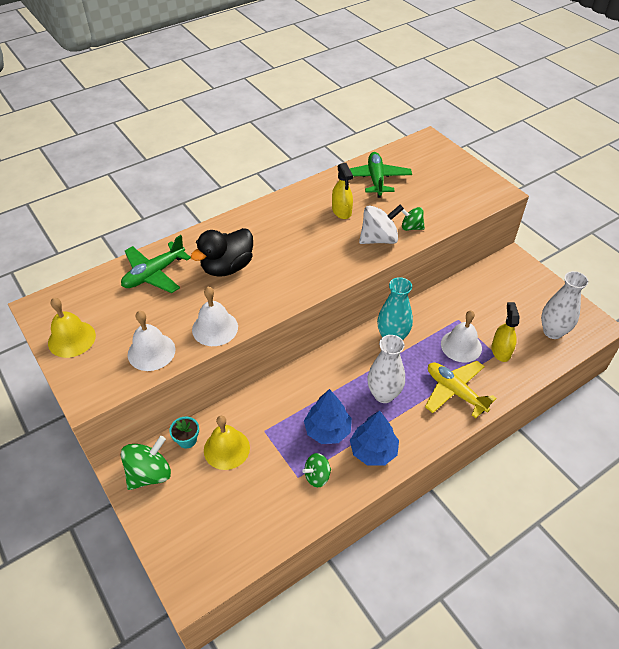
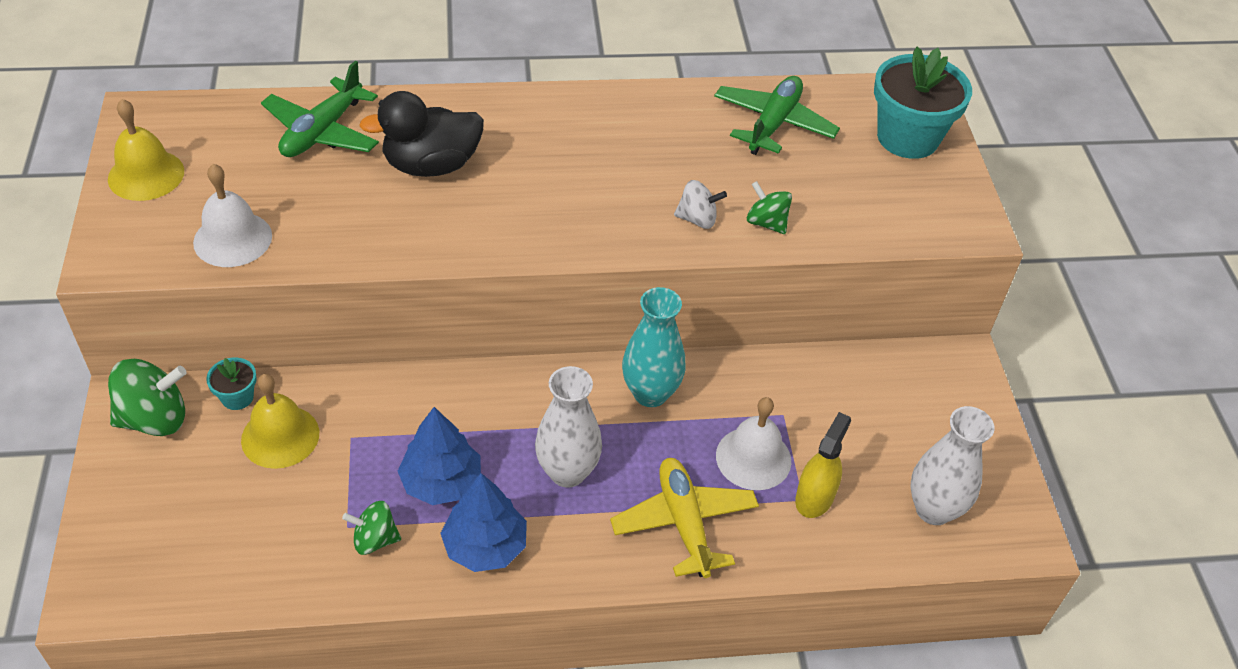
camera: 25 degrees right, 0 degrees up
(154, 274) = (322, 132): green plane -> green plane turned 45 degrees counterclockwise
(215, 328) = (343, 245): white bell -> none
(341, 211) = (674, 151): yellow spray bottle -> none
(379, 239) = (697, 219): white spinning top -> white spinning top, size x0.61
(439, 162) = (907, 138): none -> turquoise flower pot

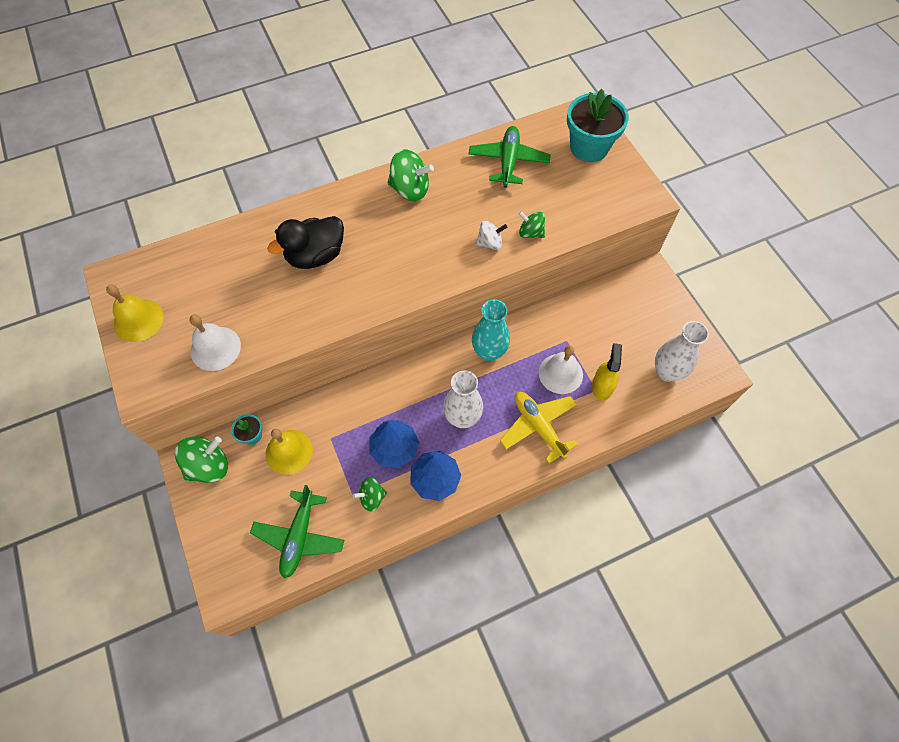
camera: 15 degrees left, 15 degrees up
(322, 132) = (237, 253): green plane -> green plane (299, 536)
(609, 120) = (410, 189): none -> green spinning top

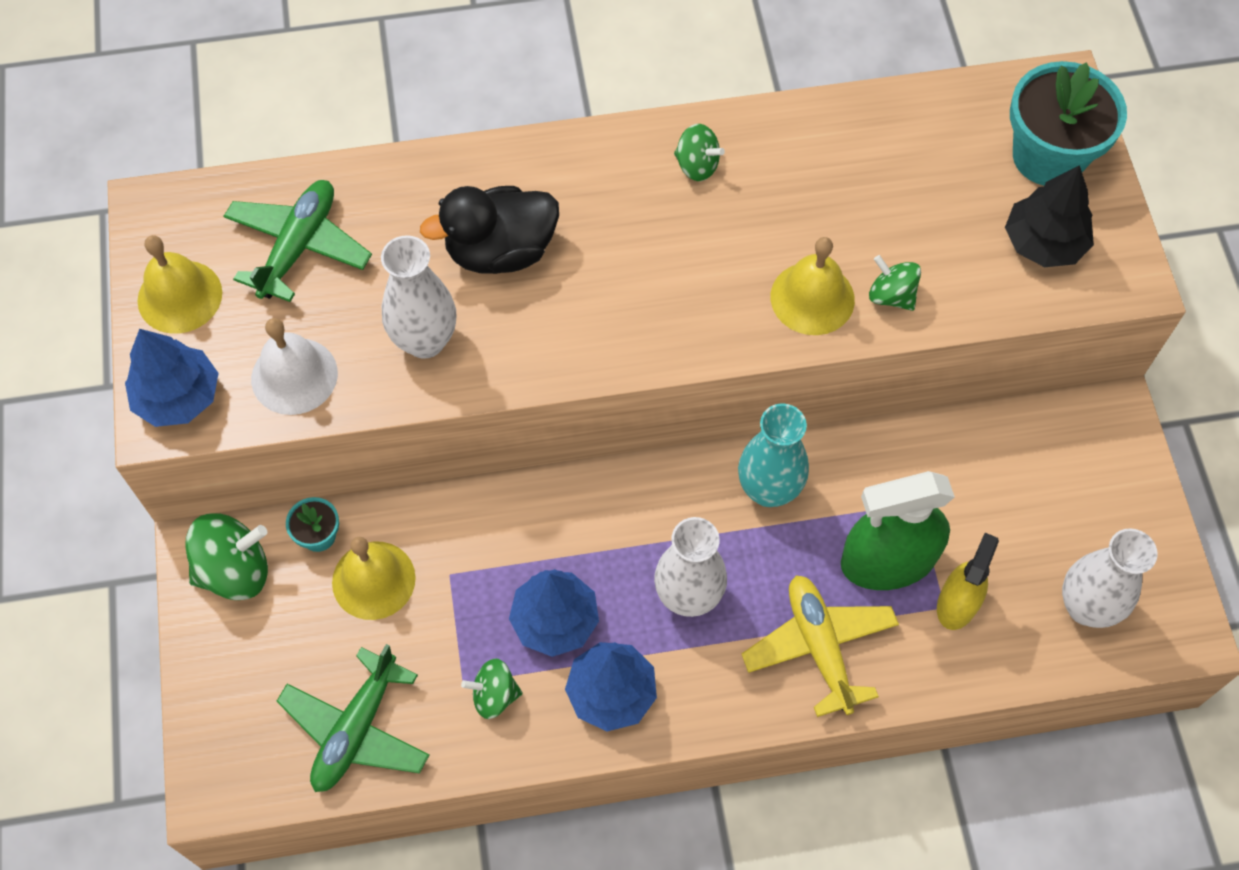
camera: 15 degrees right, 0 degrees up
(150, 375) = (178, 397): none -> blue tree
(285, 312) = (425, 341): none -> white vase
(410, 189) = (697, 165): green spinning top -> green spinning top, size x0.61
(490, 243) = (812, 298): white spinning top -> yellow bell
(508, 162) = (890, 151): green plane -> green plane (298, 246)
(560, 373) = (888, 561): white bell -> green spray bottle
(600, 190) = (1044, 243): none -> black tree

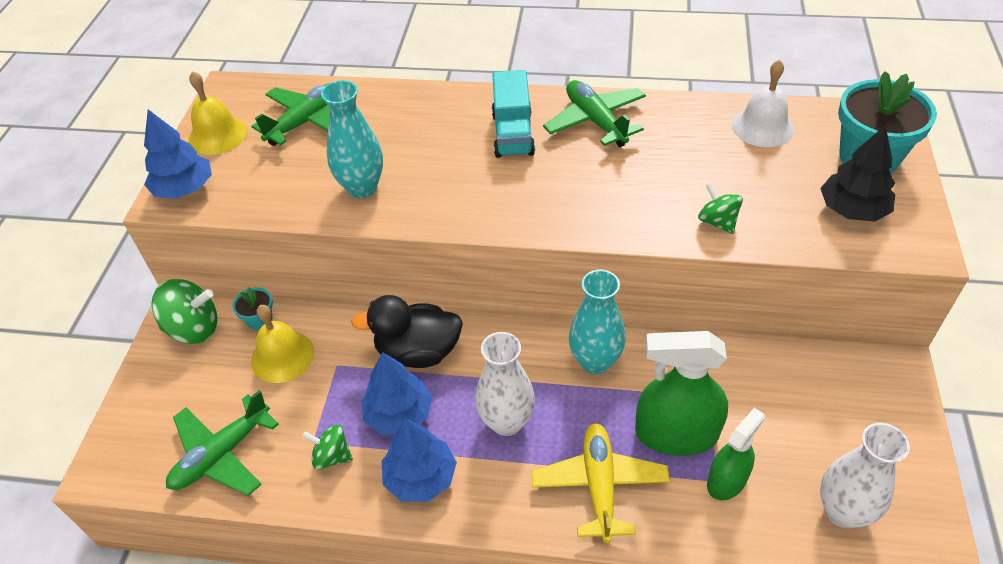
camera: 20 degrees right, 15 degrees down
(294, 376) = (265, 191): white bell -> white bell (762, 127)
(425, 341) = (362, 187): white vase -> turquoise vase
(500, 251) = (437, 146): black duck -> black duck (418, 352)
(594, 209) = (513, 134): none -> turquoise truck
(697, 165) = (595, 121): green spinning top -> green plane
(812, 298) = (654, 212): yellow bell -> none
(957, 603) = (727, 480): yellow spray bottle -> green spray bottle

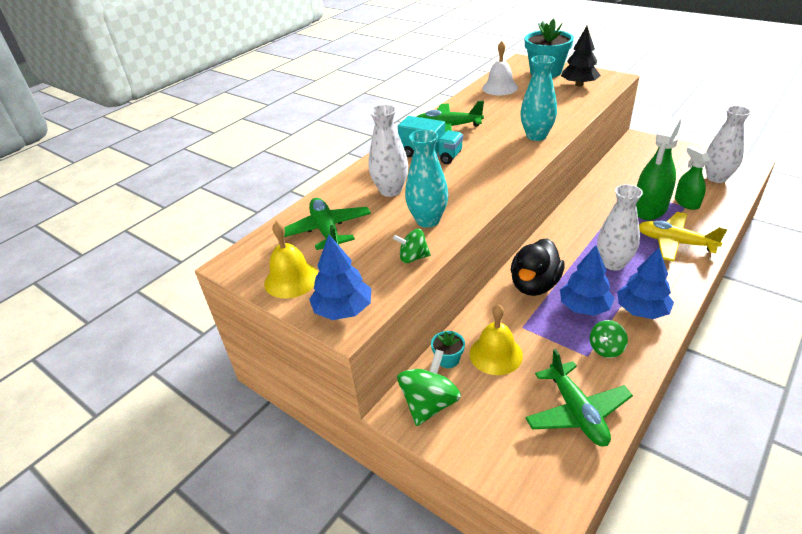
camera: 60 degrees left, 10 degrees down
(409, 134) = (390, 190): none -> white vase
(595, 361) = (584, 219): turquoise vase -> turquoise vase (536, 136)
(717, 222) = (562, 116): green spinning top -> green spinning top (413, 258)

